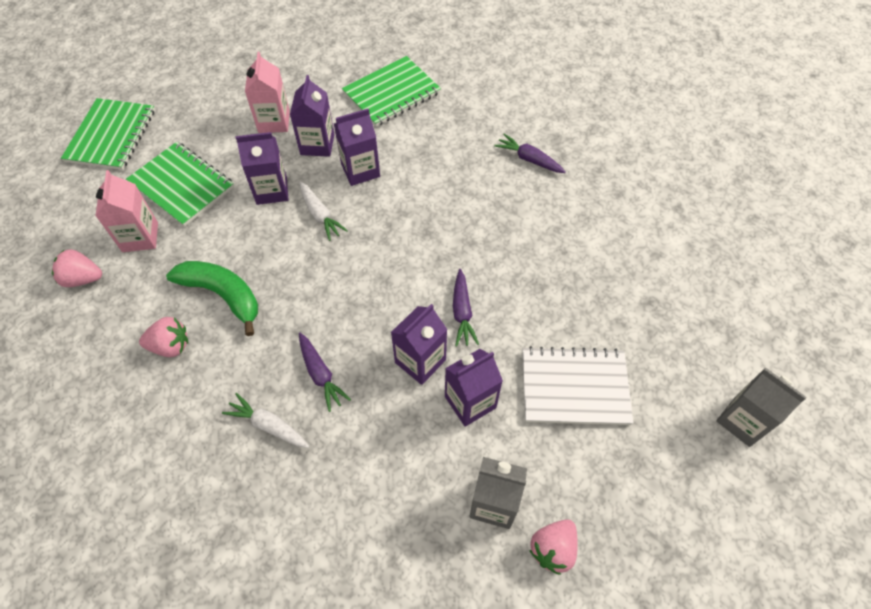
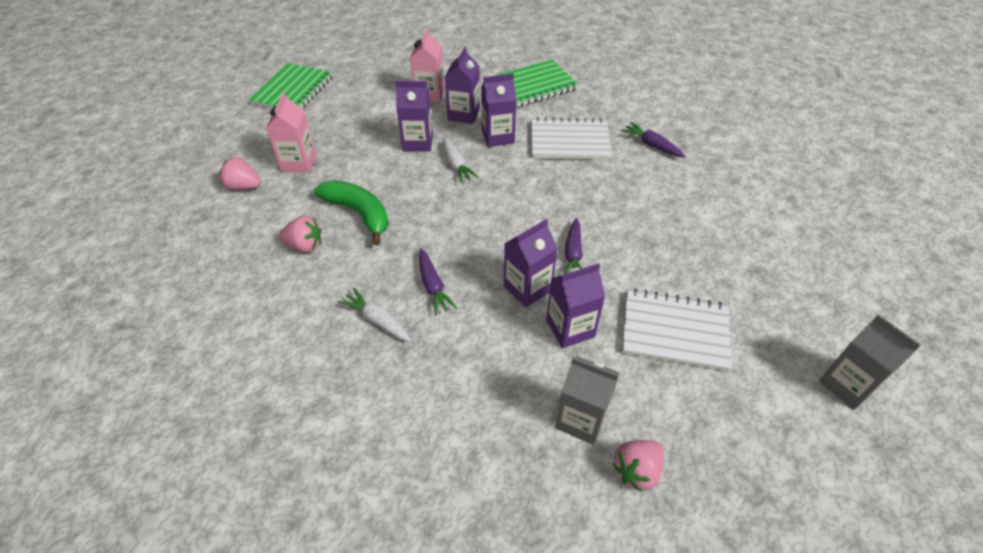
camera: 10 degrees right, 10 degrees down
(181, 185) = (342, 130): green notebook -> none
(440, 166) = (569, 141): none -> white notebook

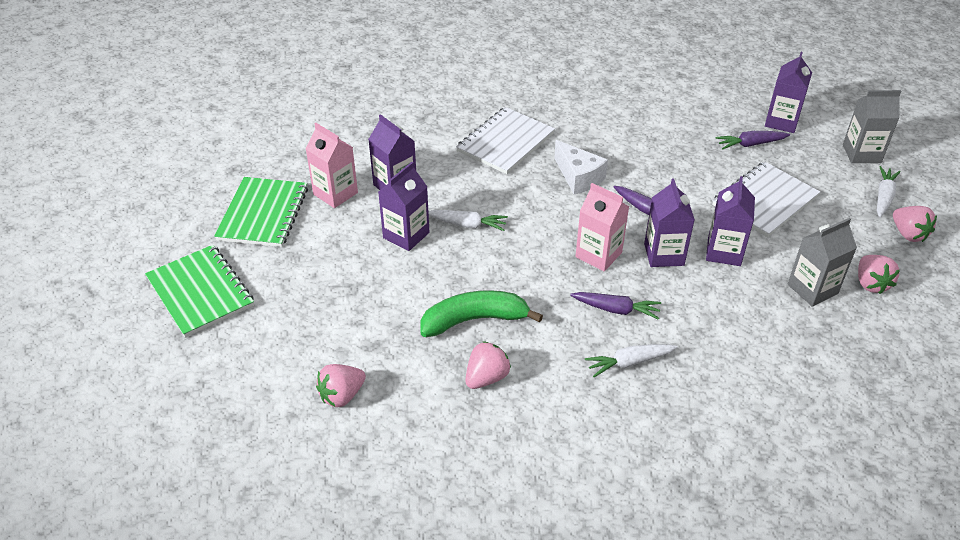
camera: 55 degrees left, 5 degrees down
(299, 163) = (346, 335): pink carton -> pink carton (598, 255)
(498, 137) = (453, 180): purple carton -> purple carton (781, 122)
(534, 85) = (401, 122): green notebook -> green notebook (263, 214)
(572, 196) = (578, 177): none -> white cheese
(651, 145) = (557, 103): purple carrot -> purple carrot (750, 144)
(756, 480) = (908, 234): none -> pink strawberry
(795, 433) = (883, 197): none -> white carrot

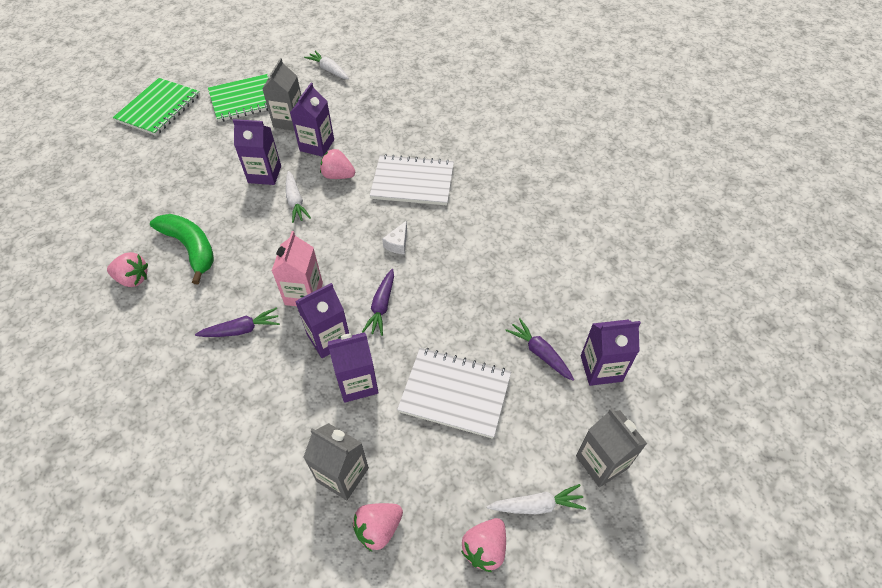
camera: 60 degrees right, 10 degrees up
(335, 193) = (289, 121): pink carton -> grey carton
(342, 395) = (90, 212): pink strawberry -> pink strawberry (338, 175)
(578, 177) = (398, 244): white cheese -> white cheese, size x0.59
(616, 309) = (241, 329): purple carrot -> purple carrot turned 90 degrees counterclockwise
(629, 363) = (182, 360): white carrot -> white carrot (329, 70)

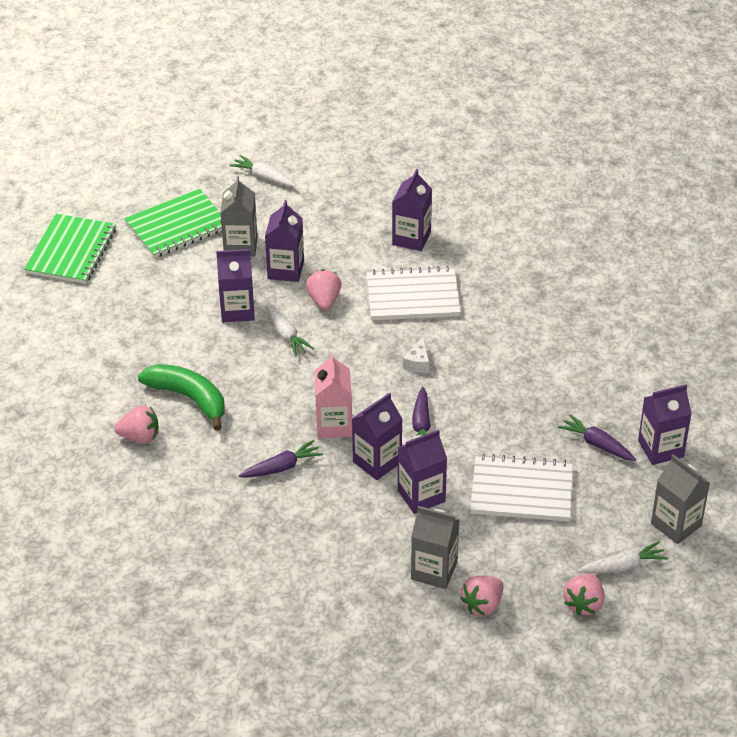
camera: 10 degrees left, 10 degrees down
(338, 175) = (324, 300): pink strawberry -> pink strawberry turned 75 degrees clockwise
(427, 132) = (411, 238): none -> purple carton

